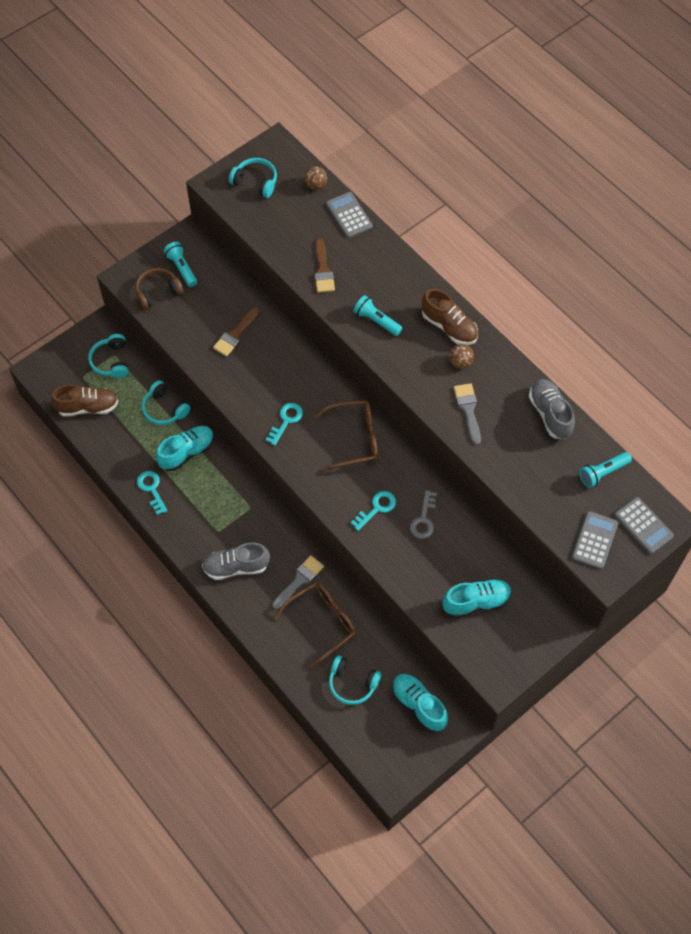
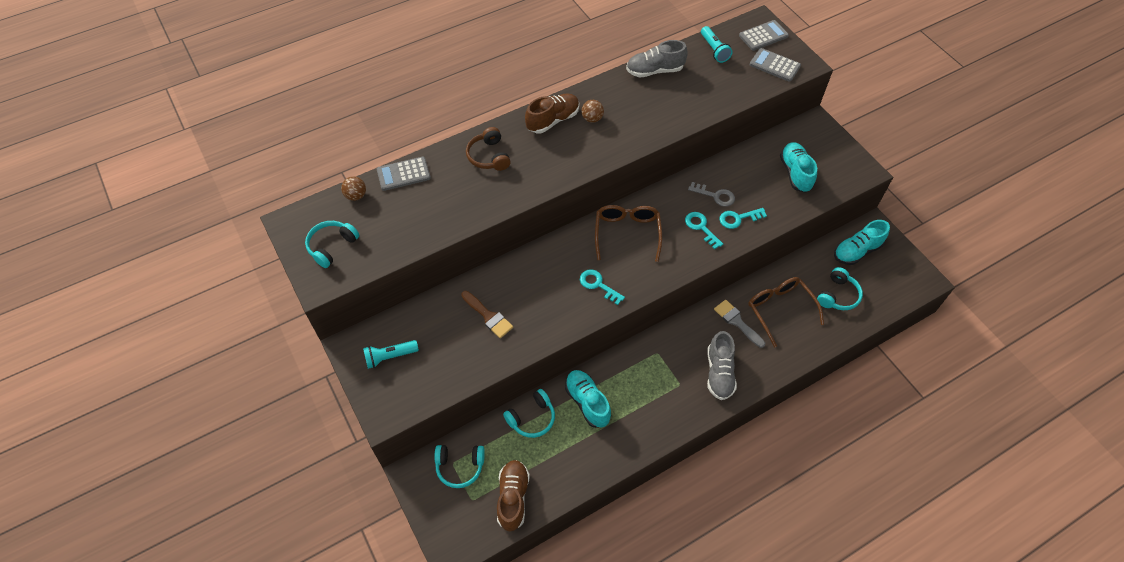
camera: 80 degrees left, 5 degrees down
(152, 489) = (625, 441): turquoise key -> turquoise key (738, 218)
(158, 292) = (414, 384): brown headphones -> brown headphones (489, 156)
(323, 270) = (463, 204): brown brush -> none
(376, 321) = (533, 171): turquoise flashlight -> none
(468, 410) = (642, 121): grey brush -> none

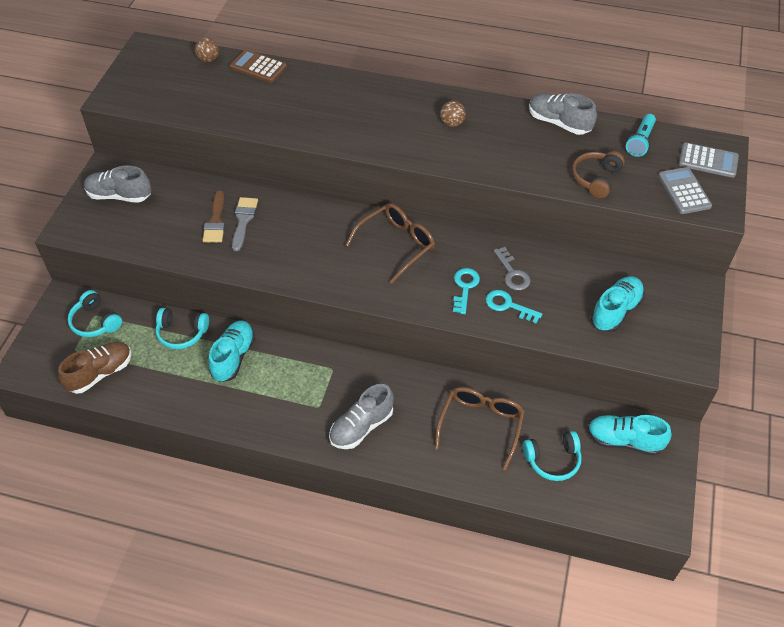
camera: 45 degrees right, 5 degrees down
(332, 246) = (150, 80): turquoise headphones -> none
(390, 357) = (119, 195): turquoise flashlight -> grey shoe
(403, 174) = (258, 67): grey calculator -> brown calculator
(489, 156) = (334, 96): brown headphones -> brown headphones (595, 178)
(553, 120) = (418, 103): brown shoe -> none
(598, 285) = (322, 263): turquoise key -> none
(737, 322) = (430, 402): grey brush -> grey brush (243, 220)

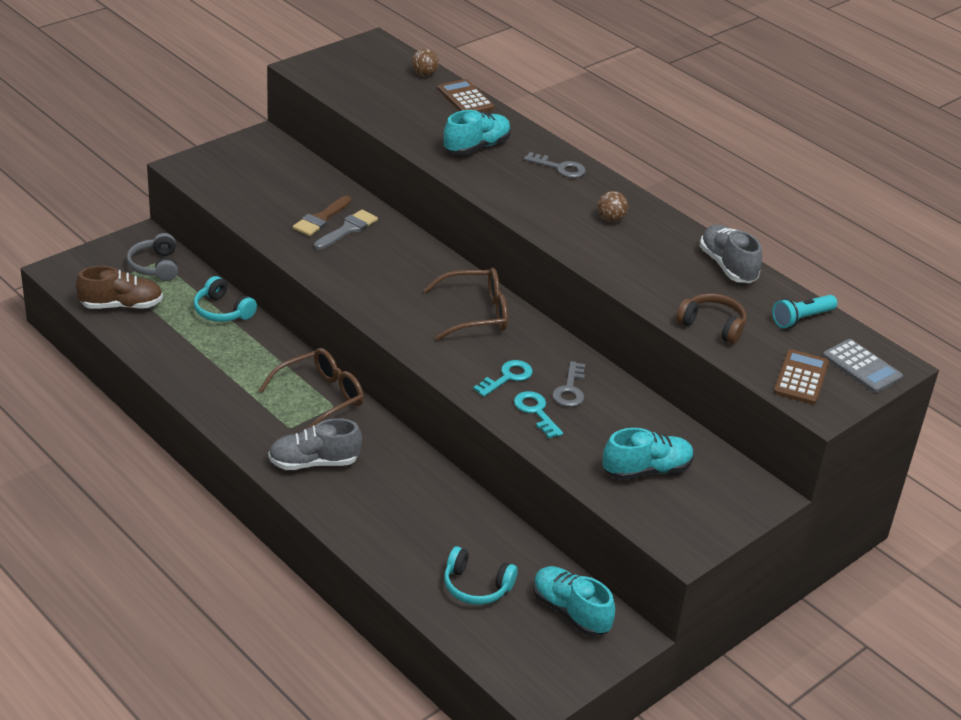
camera: 30 degrees right, 15 degrees down
(95, 322) = (155, 266): turquoise headphones -> grey headphones
(119, 195) = (254, 162): grey shoe -> none
(233, 357) = (250, 351): turquoise shoe -> turquoise shoe (476, 147)
(378, 96) = (559, 168): none -> grey key
(481, 426) = (432, 522): brown glasses -> brown glasses (320, 398)
(595, 178) = (712, 325): brown headphones -> brown headphones turned 60 degrees clockwise
(684, 191) = (801, 378): grey calculator -> brown calculator

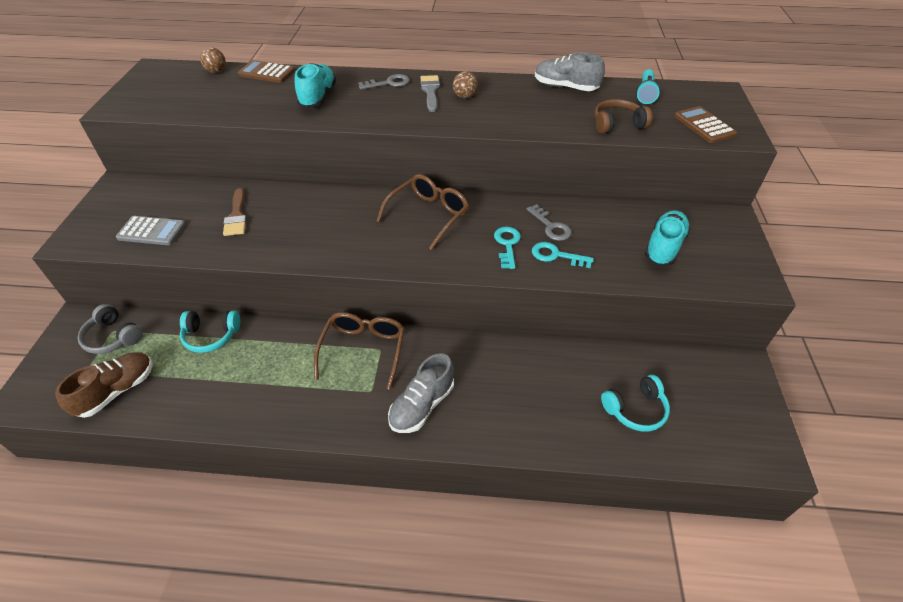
camera: 40 degrees left, 10 degrees up
(348, 229) = (266, 212): grey brush -> grey brush (430, 91)
(570, 612) = (700, 378): turquoise shoe -> none
(861, 367) = (713, 101): grey calculator -> grey calculator (151, 231)

